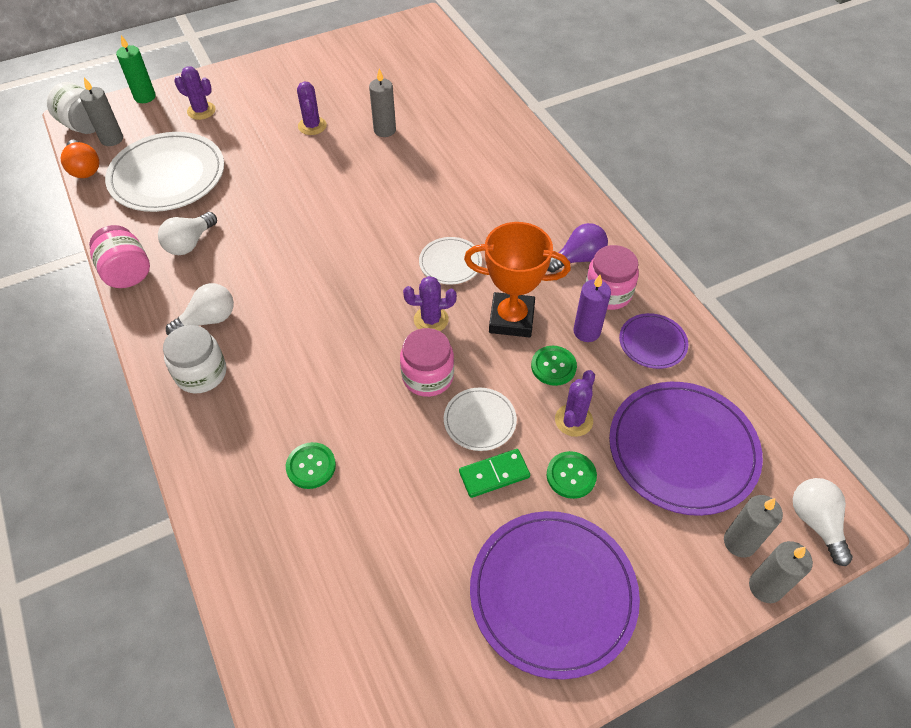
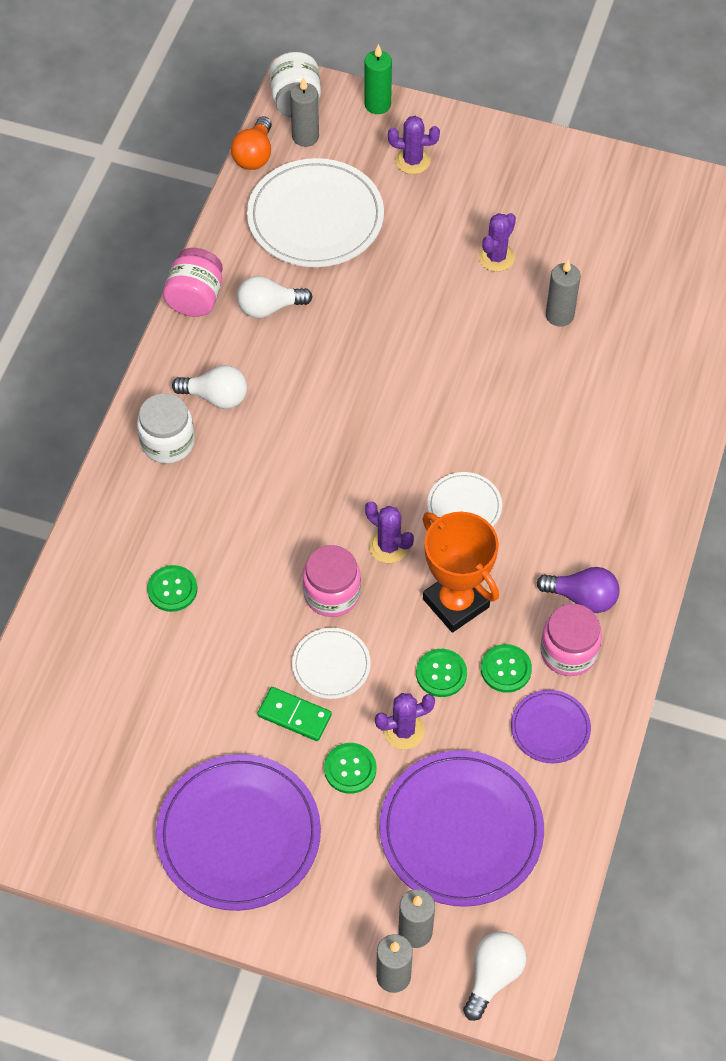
camera: 45 degrees right, 5 degrees up
(201, 111) = (412, 161): purple cactus -> purple cactus turned 60 degrees counterclockwise
(586, 331) = (506, 669): purple candle -> green button

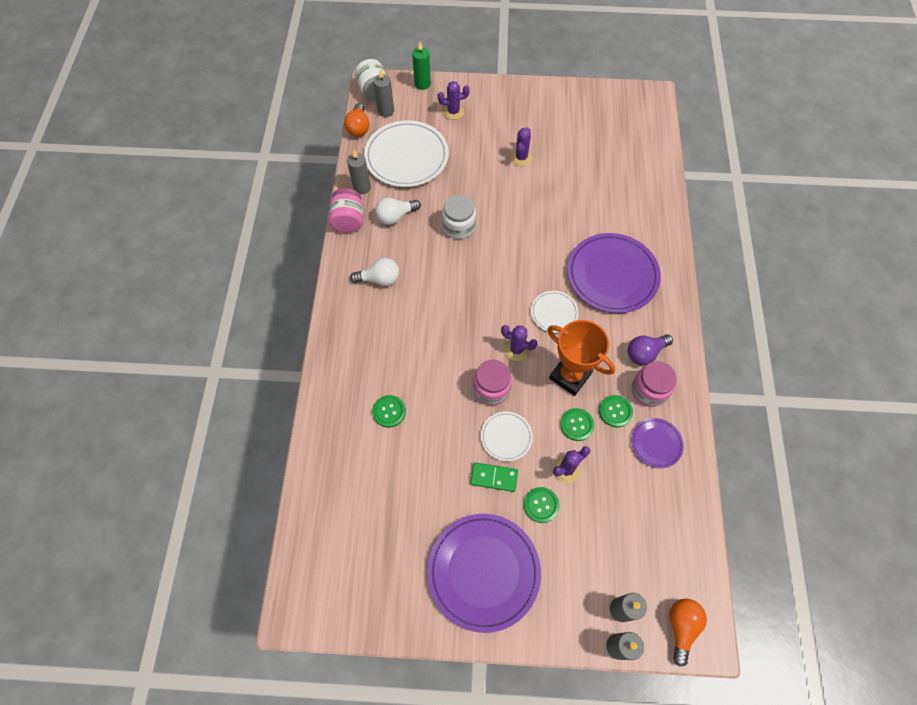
camera: 15 degrees left, 5 degrees up
(168, 442) = (357, 315): white jar -> white jar (458, 226)
(461, 830) = (625, 528): purple plate -> purple plate (612, 275)
(493, 976) = (681, 627): white light bulb -> orange light bulb
(559, 315) = (569, 183): grey candle -> grey candle (362, 188)
(582, 597) = (645, 353): purple light bulb -> purple light bulb turned 150 degrees clockwise

